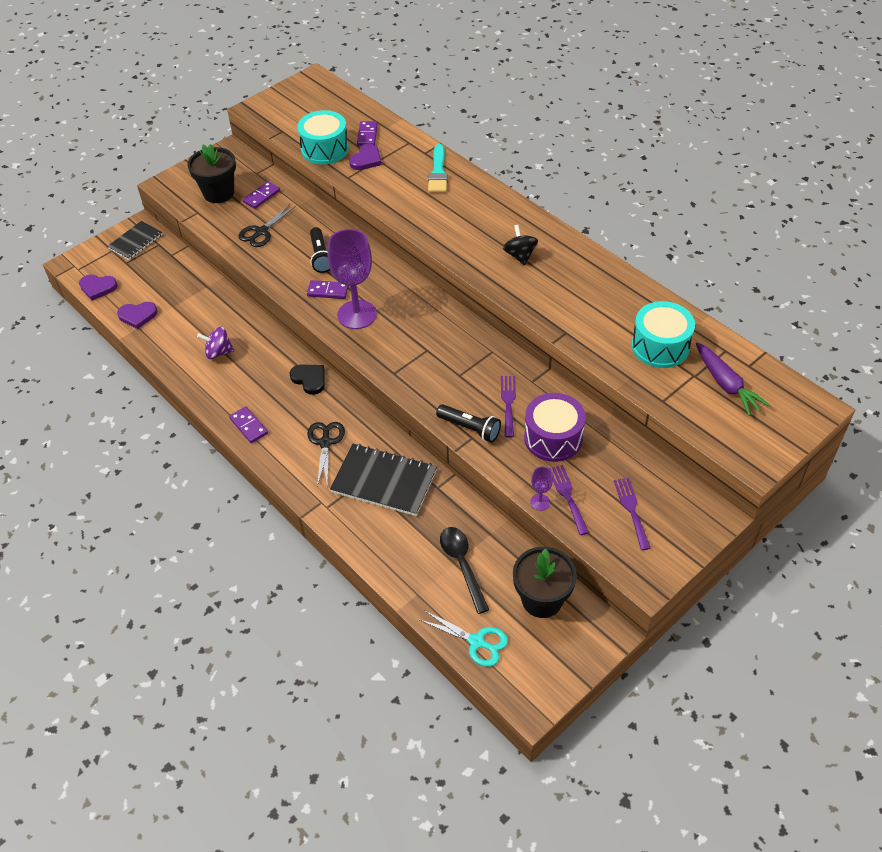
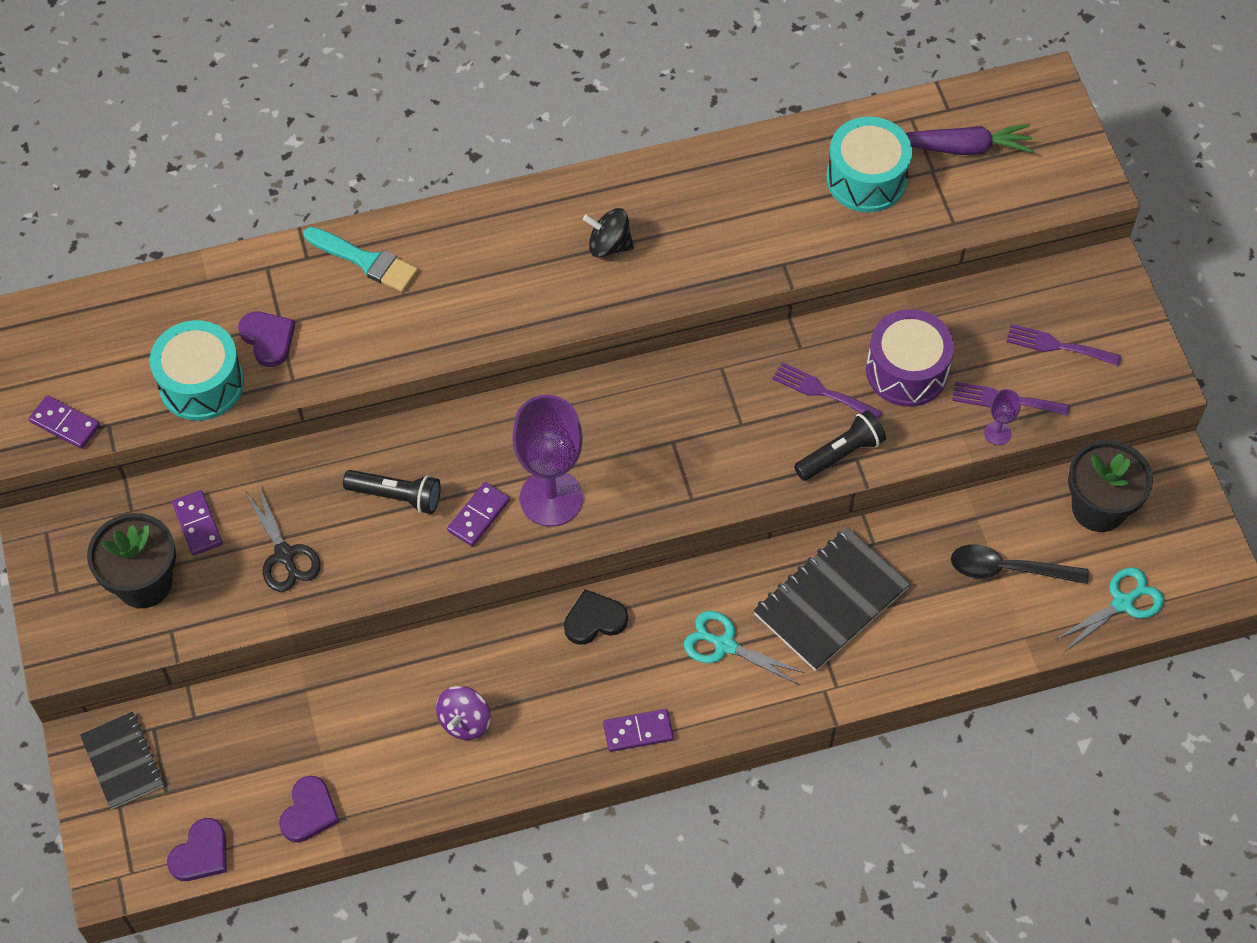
camera: 65 degrees left, 10 degrees up
(325, 442) = (724, 645): black scissors -> turquoise scissors
(367, 135) = (208, 313): purple domino -> purple domino (65, 424)

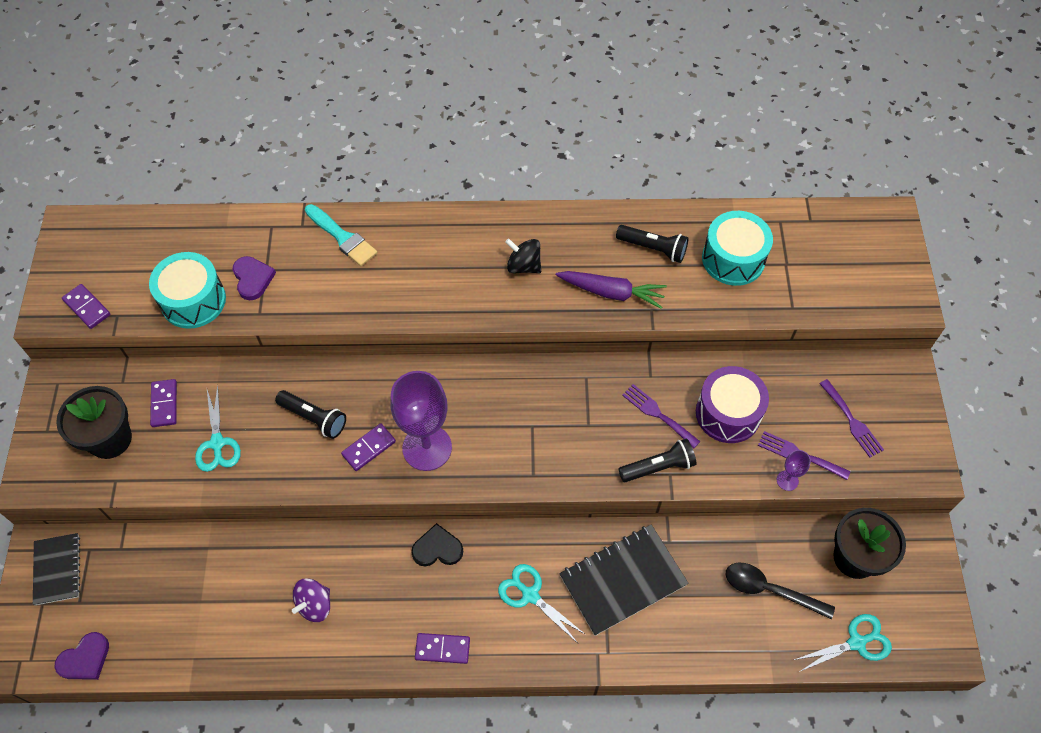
camera: 15 degrees right, 0 degrees up
(285, 556) = (217, 444): black scissors -> turquoise scissors
(309, 812) = (175, 647): purple heart -> none
(764, 188) = (653, 249): none -> black flashlight
(965, 148) = (816, 252): purple carrot -> purple carrot (612, 292)
(1057, 346) = (852, 421): purple fork -> purple fork turned 150 degrees counterclockwise

